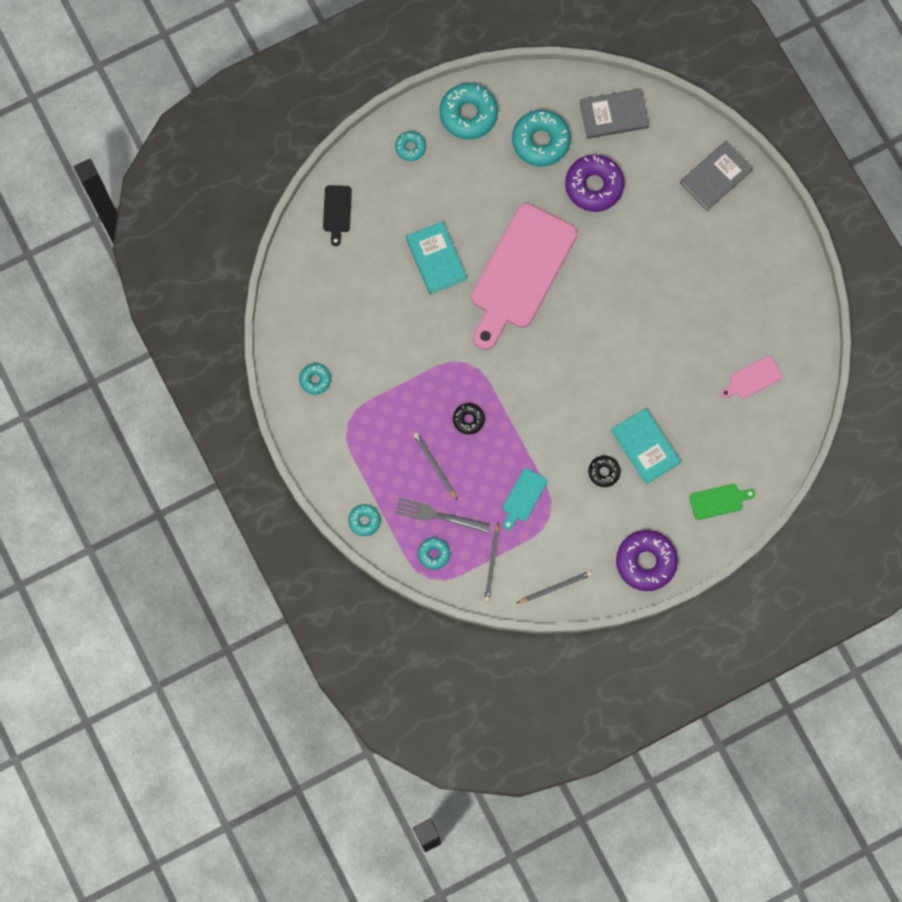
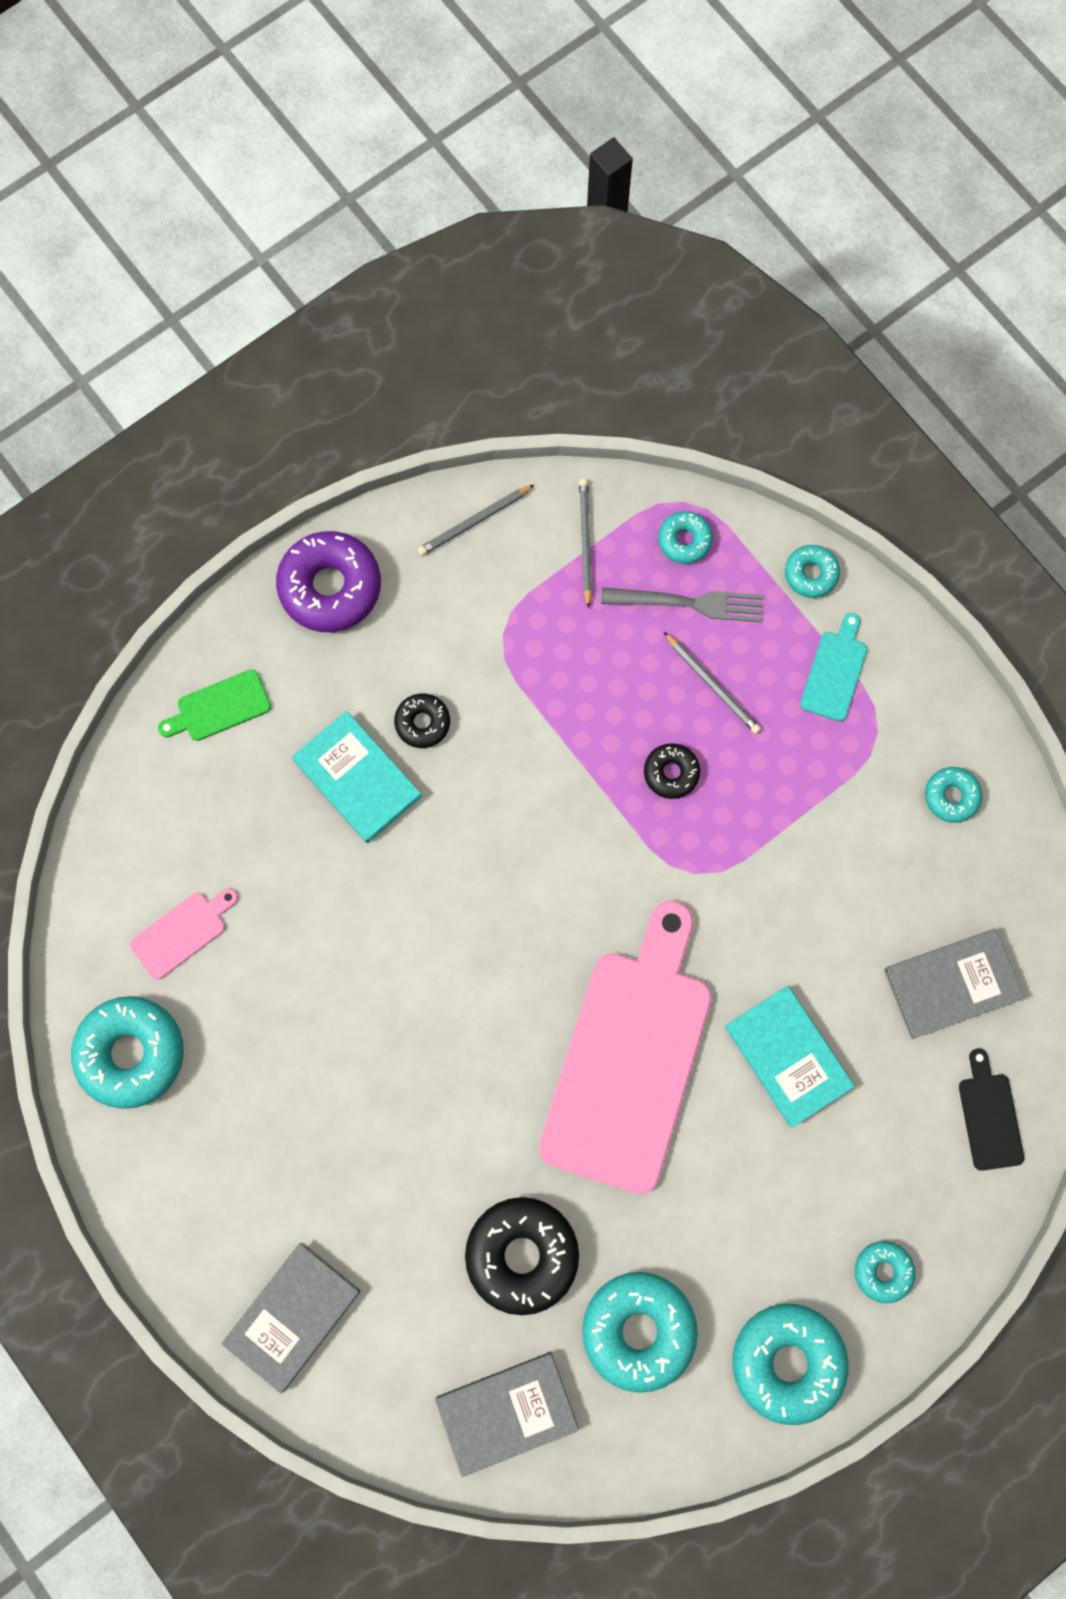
camera: 170 degrees right, 0 degrees up
(340, 281) = (951, 984): none -> grey book
(523, 497) = (553, 657): turquoise cutting board -> turquoise cutting board (835, 672)
(594, 186) = (522, 1254): purple donut -> black donut
(786, 320) = (131, 1053): none -> turquoise donut

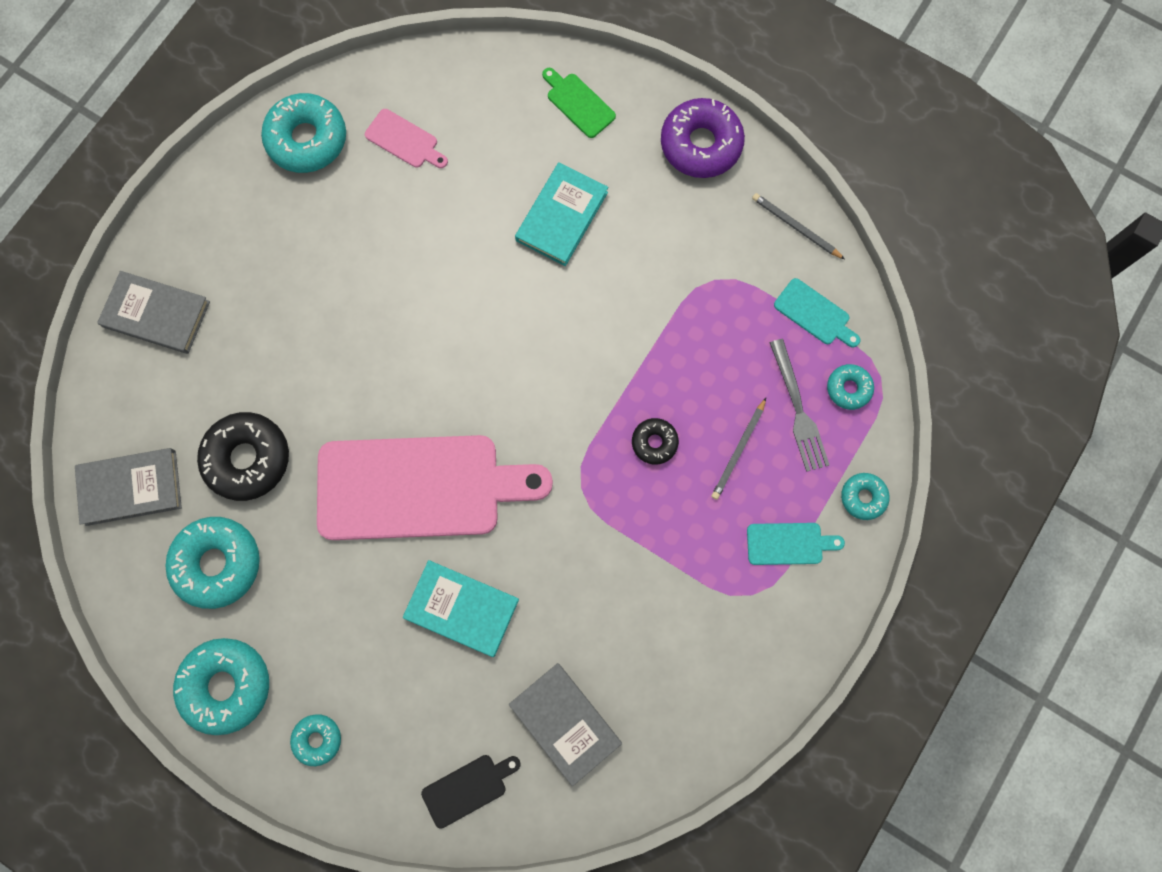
camera: 70 degrees right, 0 degrees up
(422, 723) = (622, 246): black donut -> none
(507, 1412) = (131, 487): grey book -> grey book turned 60 degrees counterclockwise
(585, 542) = (814, 314): grey pencil -> turquoise cutting board
(788, 1056) = (461, 608): turquoise book -> turquoise book turned 75 degrees clockwise
(951, 796) = (721, 673): turquoise donut -> none

